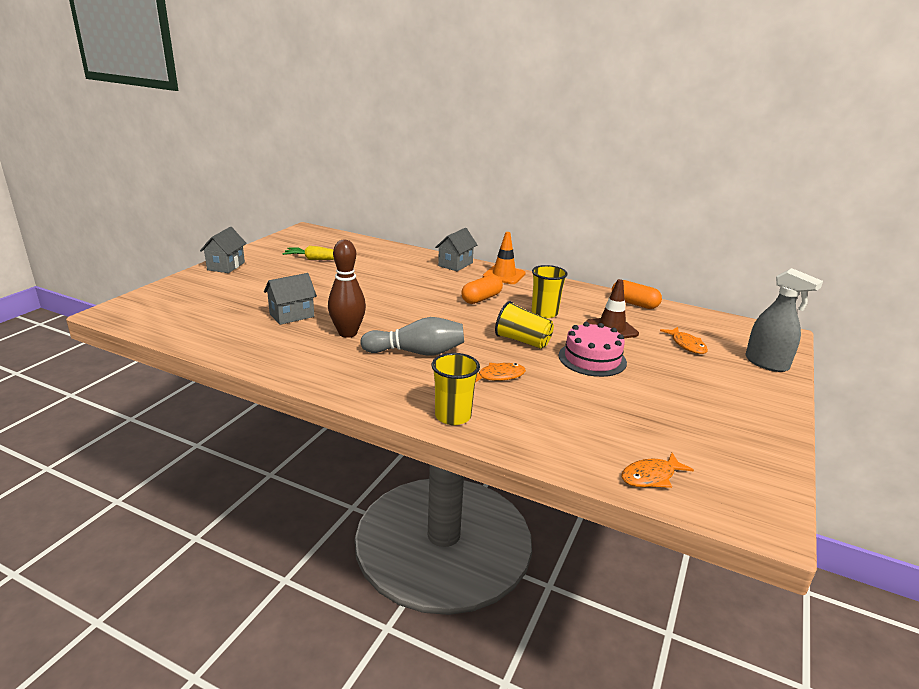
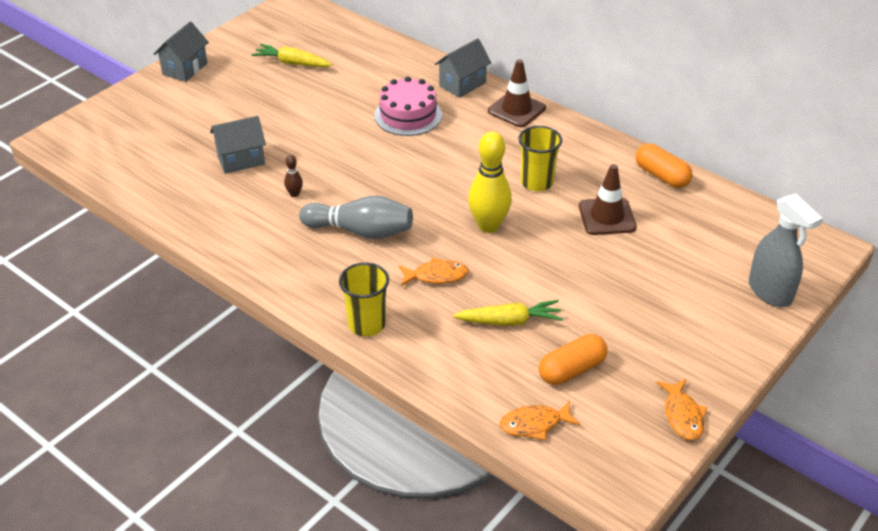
camera: 15 degrees right, 15 degrees up
(347, 333) = (294, 194): brown bowling pin -> brown bowling pin, size x0.44
(481, 298) = (469, 150): orange capsule -> orange capsule (572, 370)
(504, 275) = (516, 109): orange traffic cone -> brown traffic cone
(522, 341) = (488, 226): yellow cup -> yellow bowling pin
(578, 401) = (509, 321): none -> yellow carrot
(592, 359) = (557, 262): pink cake -> pink cake (408, 115)
(686, 345) = (687, 252): orange fish -> orange fish (682, 415)

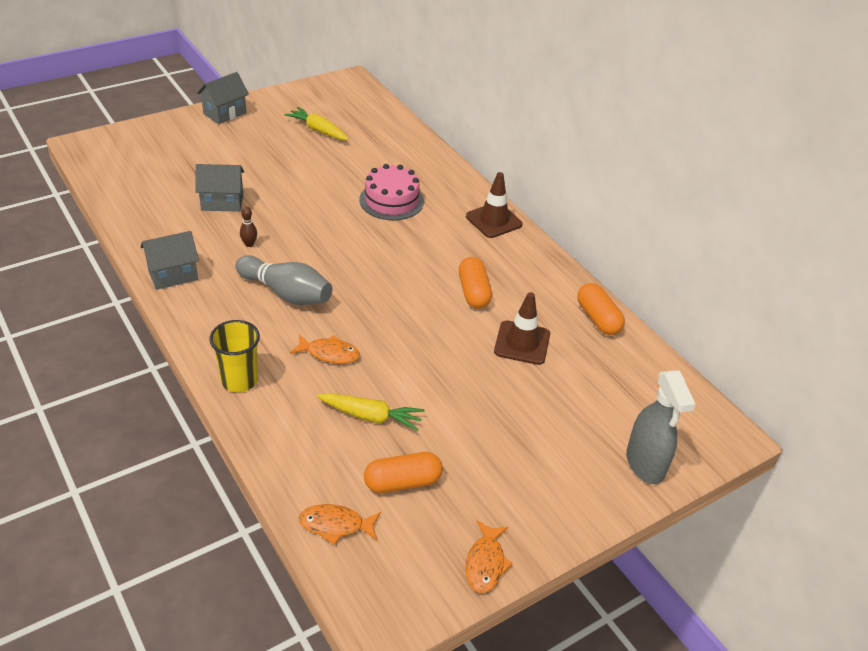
camera: 15 degrees right, 0 degrees up
(462, 84) = (457, 185): grey house -> grey house (173, 275)
(488, 226) = (405, 320): yellow bowling pin -> none
(537, 182) = (473, 292): yellow cup -> orange capsule

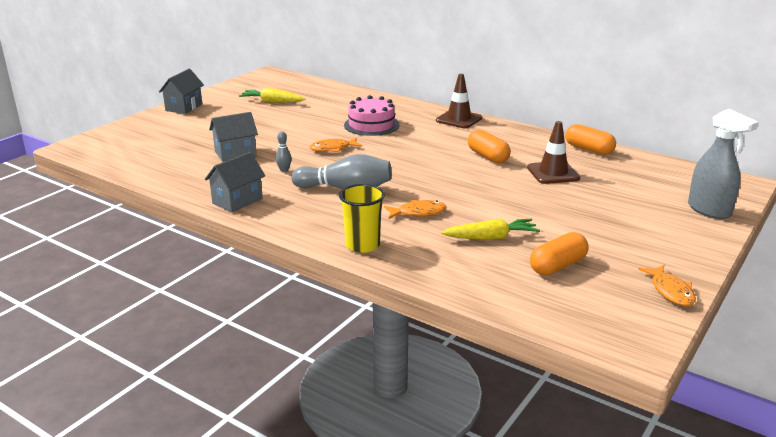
camera: 20 degrees left, 15 degrees down
(249, 244) = (284, 170): brown bowling pin -> grey bowling pin
(335, 525) = (536, 304): orange fish -> orange fish (333, 149)

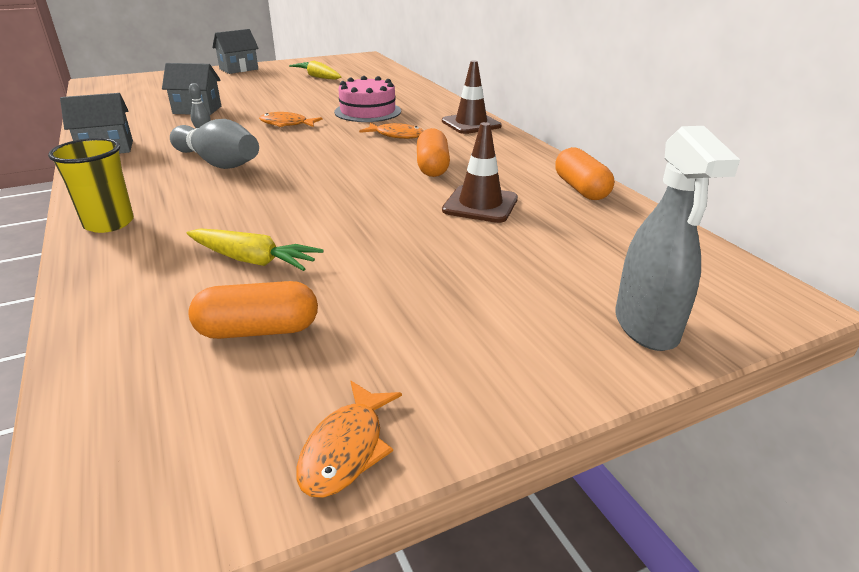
camera: 30 degrees right, 5 degrees up
(418, 212) = (235, 206): orange fish -> orange fish (396, 135)

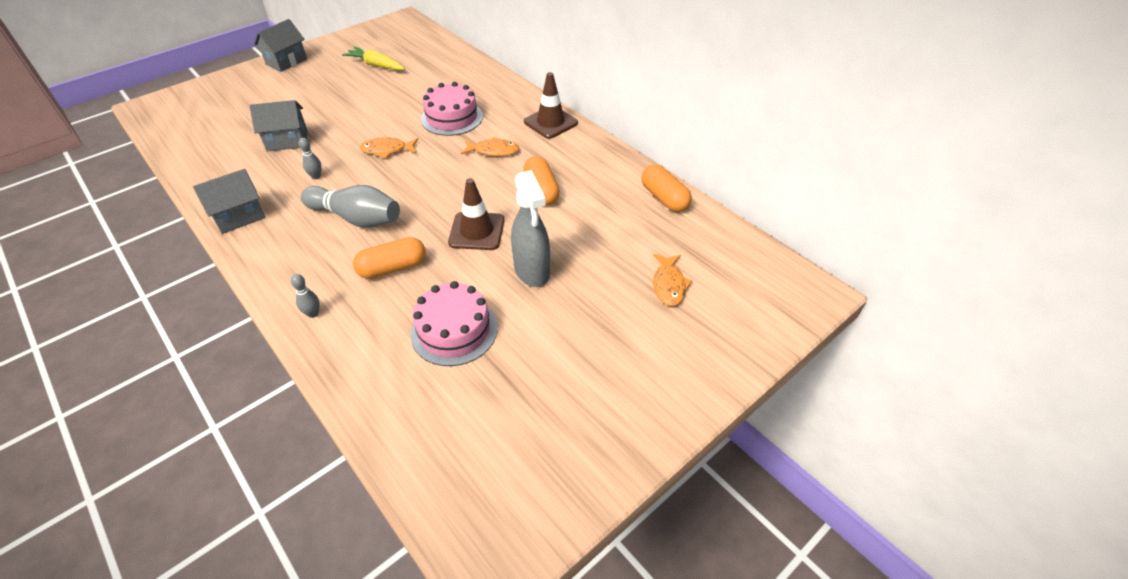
camera: 15 degrees left, 15 degrees up
(109, 223) = (313, 313): yellow cup -> grey bowling pin
(253, 260) = (454, 330): yellow carrot -> pink cake
(258, 330) = (495, 396): orange capsule -> orange capsule (393, 268)
(346, 449) = (595, 473): orange fish -> orange fish (669, 285)
(480, 204) = (596, 232): brown traffic cone -> brown traffic cone (477, 231)
(646, 327) = (739, 335): grey spray bottle -> grey spray bottle (532, 271)

